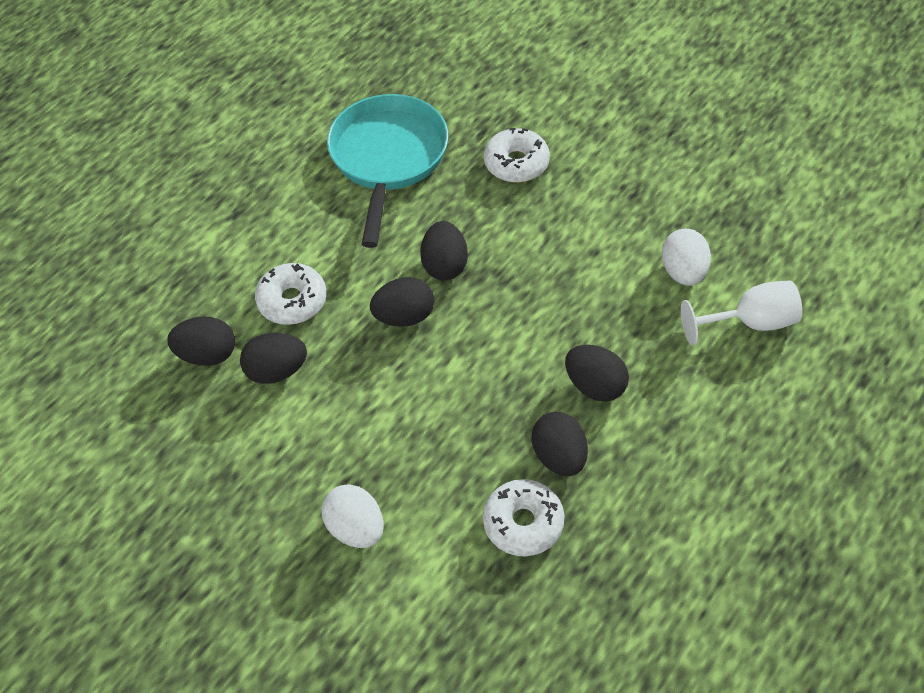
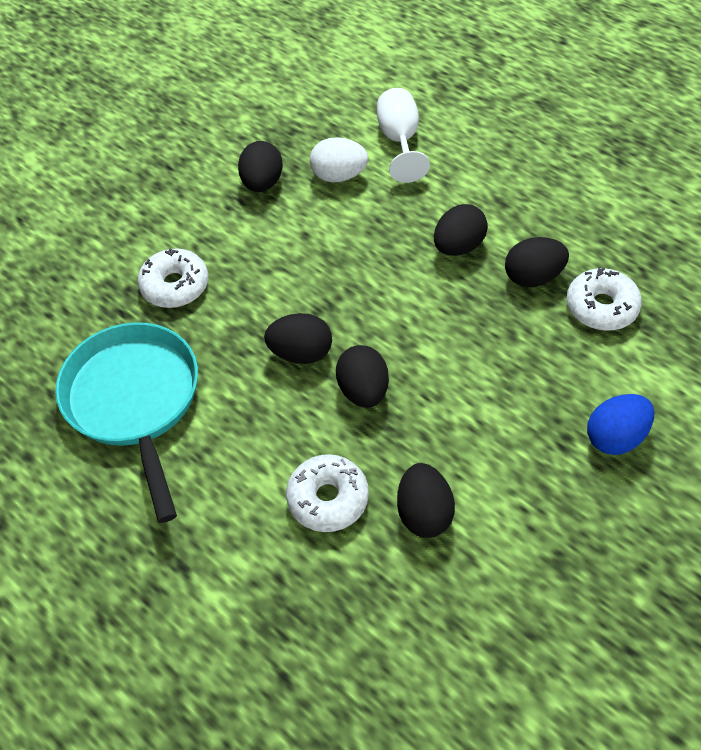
camera: 85 degrees left, 0 degrees up
(207, 355) = (395, 589): black egg -> black egg (262, 183)
(356, 528) = (615, 437): white egg -> blue egg
(388, 158) = (135, 401): turquoise pan -> turquoise pan turned 60 degrees clockwise

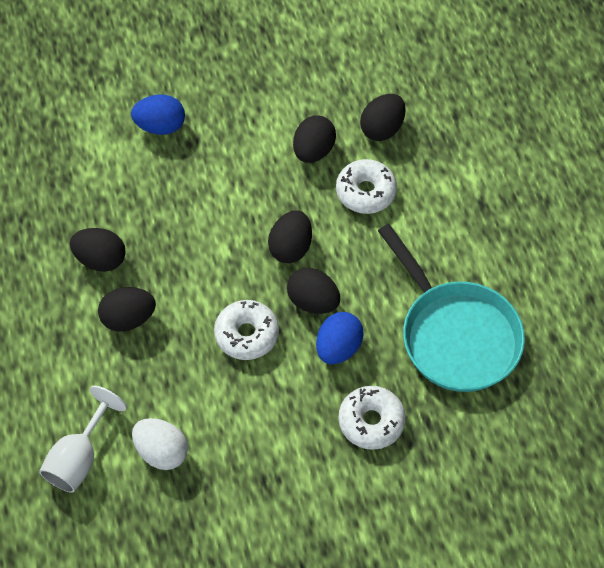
camera: 150 degrees left, 5 degrees up
(135, 401) = (455, 335): turquoise pan -> turquoise pan turned 45 degrees counterclockwise
(246, 327) = (338, 348): none -> blue egg
(262, 183) = (232, 488): black egg -> black egg (382, 129)
(601, 307) = (79, 209): white donut -> white donut (247, 334)

